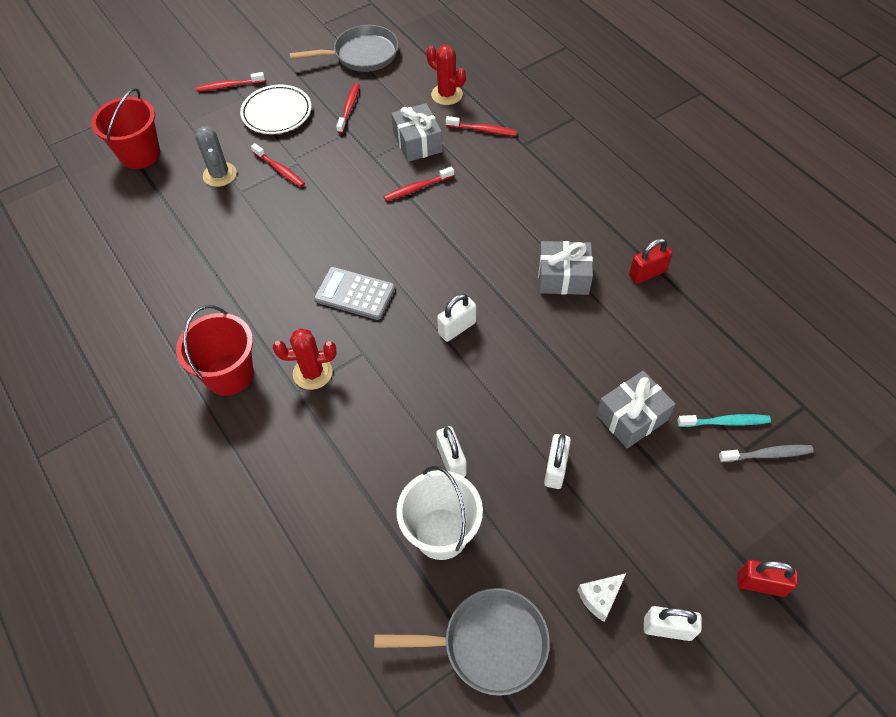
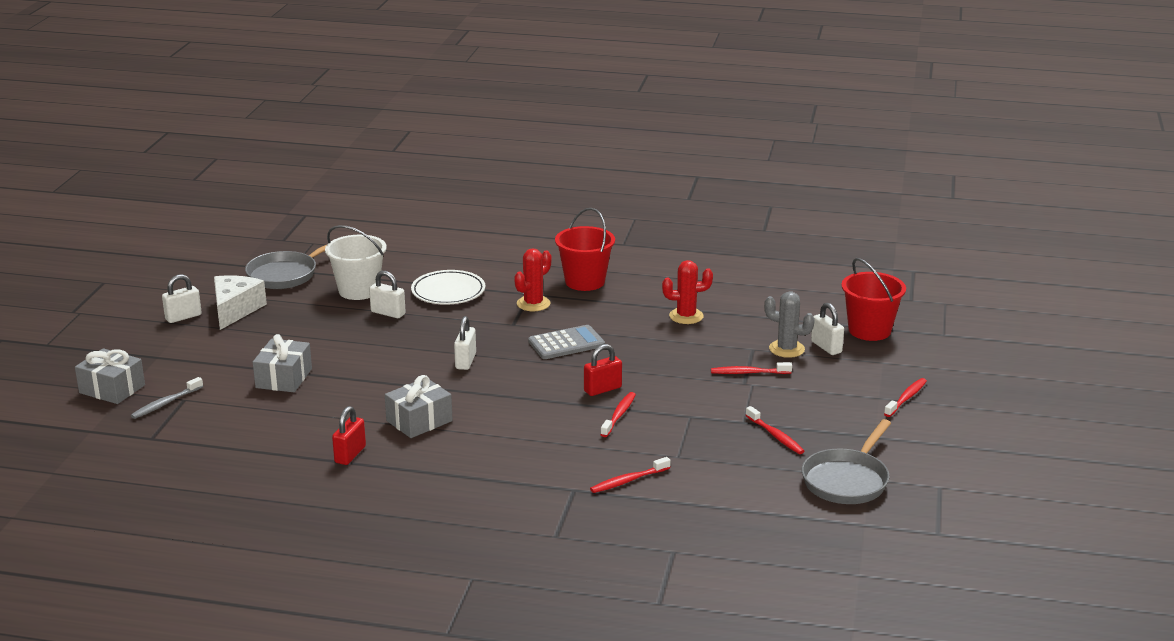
camera: 135 degrees right, 30 degrees down
(277, 113) = (827, 402): white plate -> white plate (448, 292)
(417, 142) = (671, 443): grey gift -> grey gift (112, 389)
(446, 95) = (708, 491): red cactus -> red cactus (686, 316)
(555, 469) = (315, 337): white padlock -> white padlock (826, 347)
(600, 597) = (235, 310): white cheese -> white cheese, size x1.85
(725, 422) = (210, 404): turquoise toothbrush -> none
(760, 584) = (134, 353): red padlock -> red padlock (602, 389)

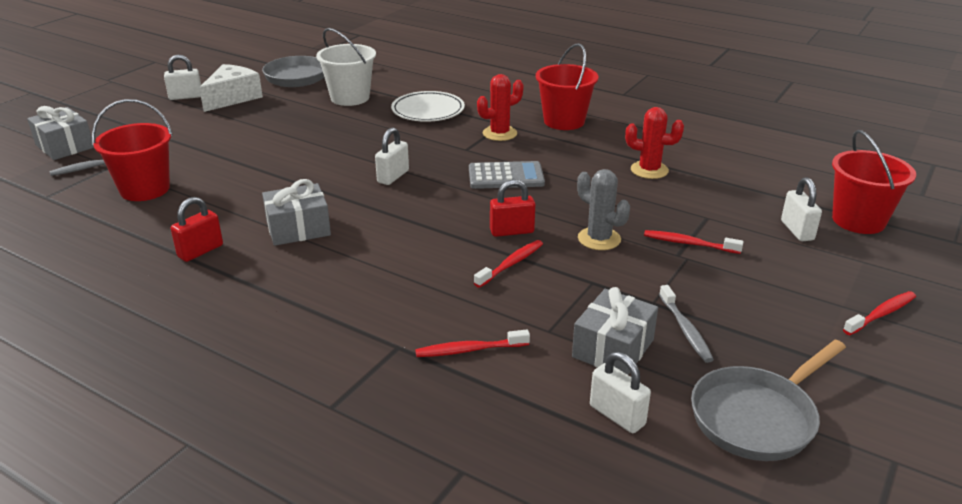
camera: 20 degrees right, 5 degrees up
(242, 414) = (145, 189): none -> red bucket
(284, 378) = (214, 163): grey gift -> grey gift (613, 348)
(388, 313) = (358, 120): white padlock -> white padlock (617, 415)
(775, 436) = (685, 329): red toothbrush -> grey toothbrush
(786, 349) = (747, 224): grey cactus -> grey cactus (599, 239)

